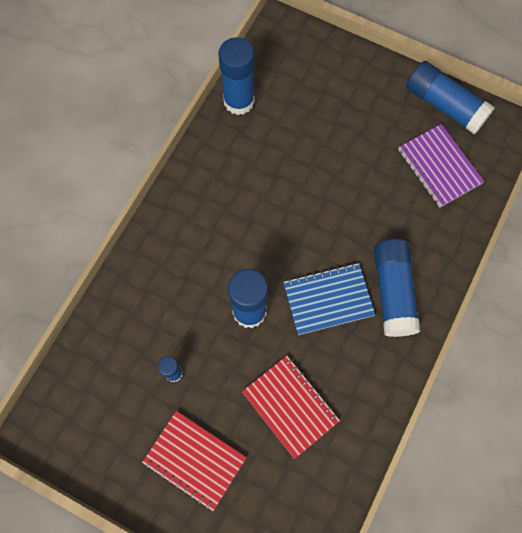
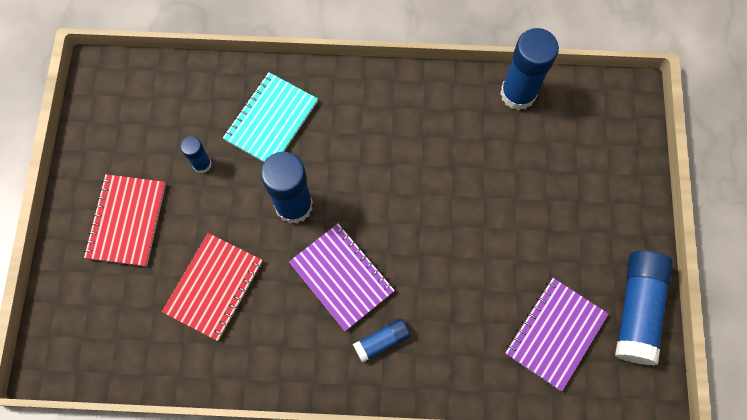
camera: 65 degrees right, 0 degrees up
(163, 298) = (271, 121): none -> turquoise notebook
(328, 299) = (341, 277): blue notebook -> purple notebook
(393, 292) = (381, 341): blue glue stick -> blue glue stick, size x0.51

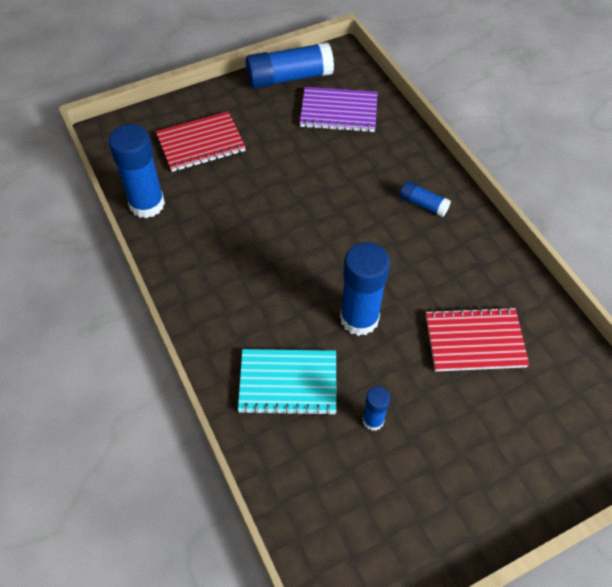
camera: 120 degrees left, 15 degrees down
(127, 221) = (475, 455): red notebook -> red notebook (201, 143)
(341, 277) = (395, 253): purple notebook -> none

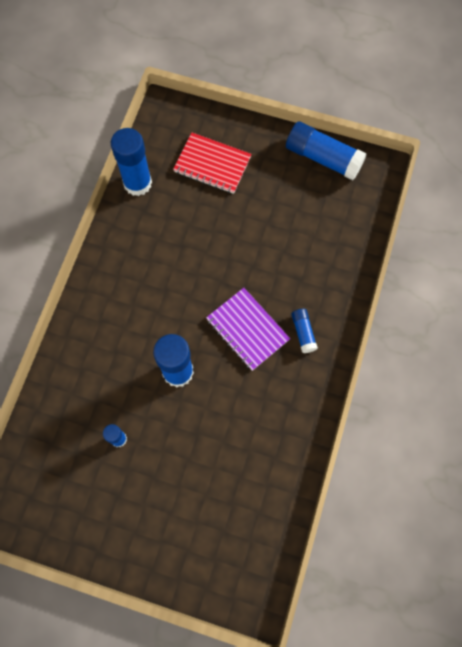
camera: 45 degrees right, 15 degrees up
(288, 383) = (98, 373): turquoise notebook -> none
(338, 111) = (327, 214): purple notebook -> purple notebook (247, 329)
(474, 341) = (228, 450): red notebook -> none

